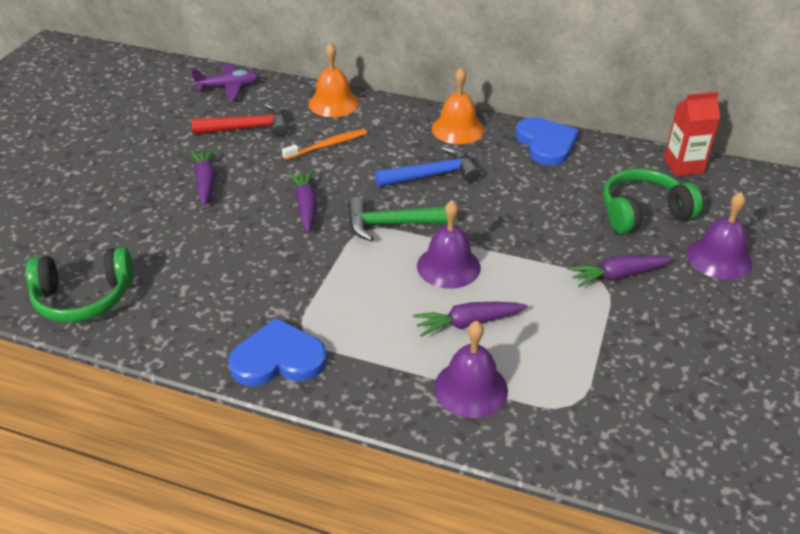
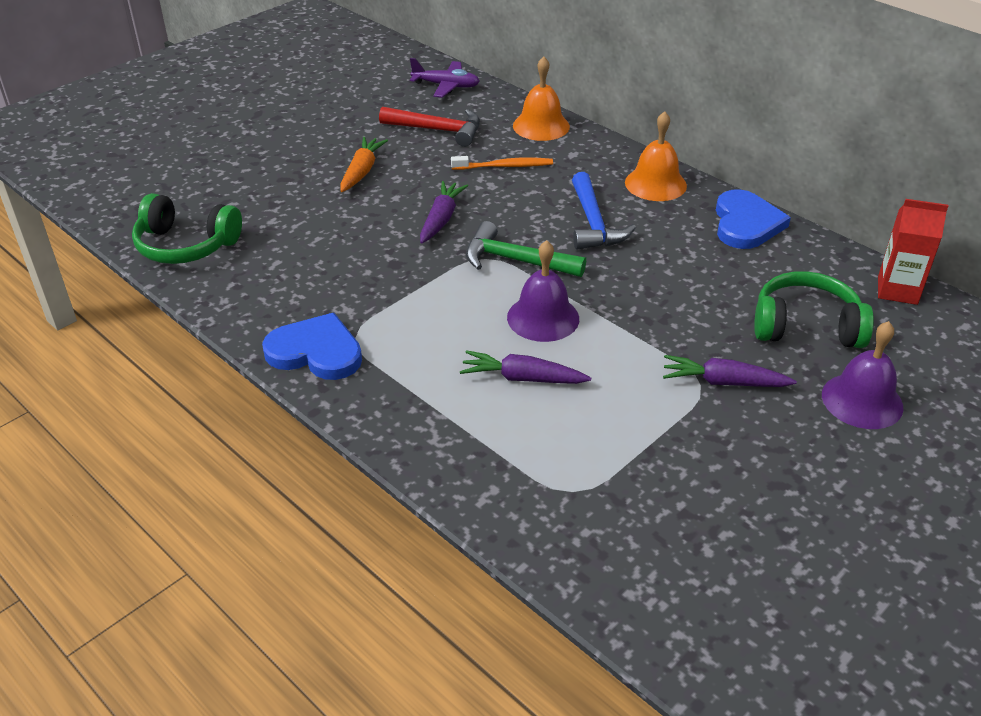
camera: 25 degrees right, 0 degrees up
(205, 182) = (362, 171): purple carrot -> orange carrot
(433, 175) = (593, 223): blue hammer -> blue hammer turned 75 degrees clockwise
(471, 388) = (479, 440): purple bell -> none

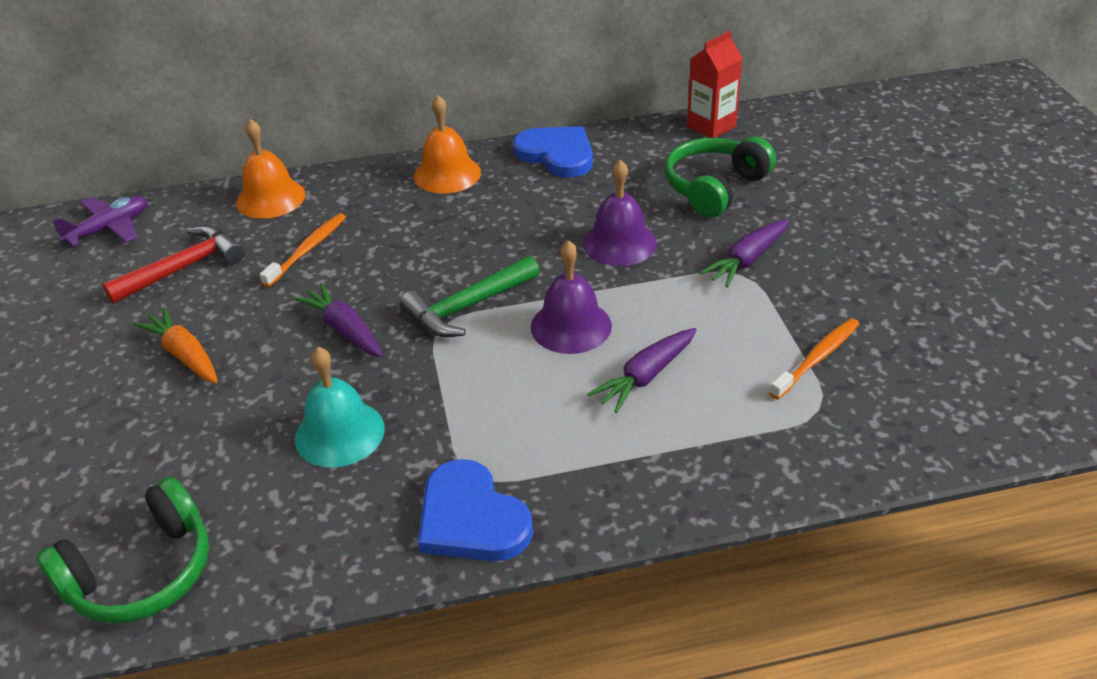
camera: 55 degrees left, 0 degrees up
(316, 352) = (471, 518): blue heart -> blue heart turned 90 degrees counterclockwise
(346, 263) = (339, 433): none -> turquoise bell
(593, 223) = (464, 234): blue hammer -> none
(634, 469) = (816, 358): none -> orange toothbrush
(862, 400) = (821, 203): purple bell -> purple bell (619, 243)

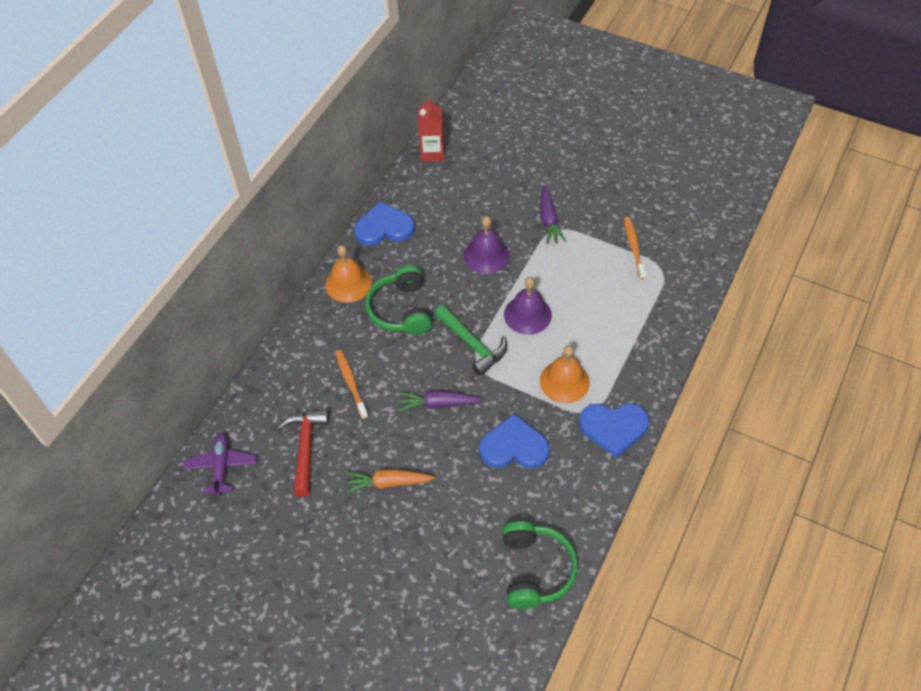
camera: 50 degrees left, 15 degrees up
(270, 198) = (279, 374): orange bell -> orange bell (564, 381)
(339, 433) = (514, 447): turquoise bell -> blue heart
(467, 307) = (472, 344): green hammer -> green hammer turned 45 degrees counterclockwise
(646, 376) = (587, 311): purple carrot -> none
(715, 188) = (483, 190): green headphones -> green headphones (401, 310)

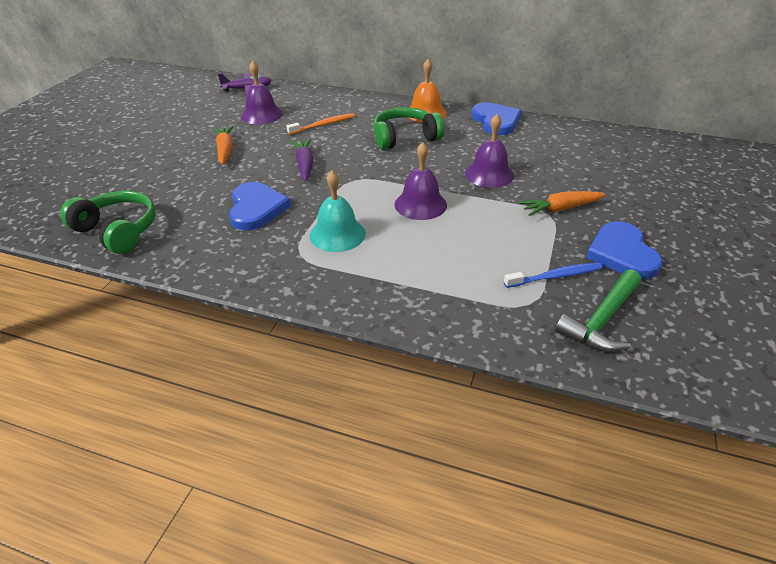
camera: 80 degrees right, 15 degrees down
(305, 447) = (261, 115): red hammer -> purple bell
(432, 153) = (606, 134): red carton -> none
(472, 344) = (374, 176): green hammer -> green hammer (601, 320)
(535, 570) = (118, 231): green headphones -> green headphones turned 135 degrees counterclockwise
(549, 220) = (560, 209): purple carrot -> orange carrot
(564, 381) = (337, 234): orange bell -> turquoise bell
(613, 428) = (277, 273): blue heart -> blue heart (622, 253)
(634, 247) = (555, 276): orange toothbrush -> blue toothbrush

